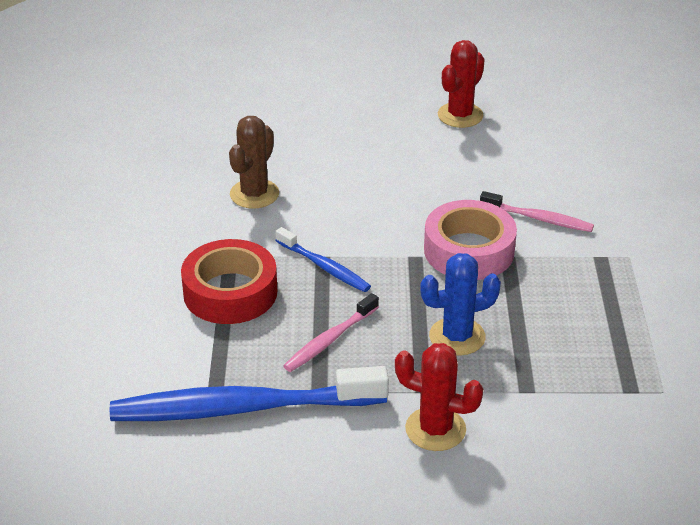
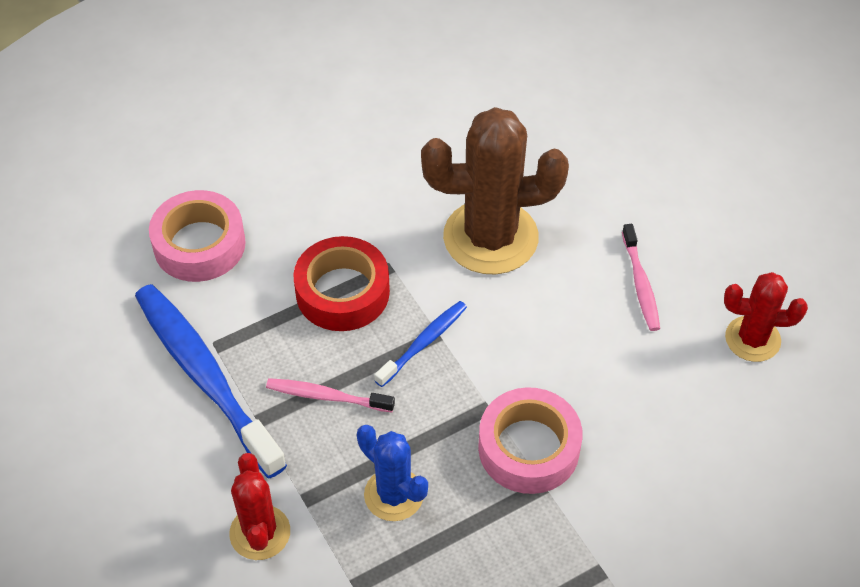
camera: 60 degrees right, 15 degrees up
(89, 361) = (199, 244): none -> pink tape
(254, 194) = (490, 237): brown cactus -> brown cactus, size x1.81
(324, 267) = (423, 343): blue toothbrush -> blue toothbrush turned 150 degrees counterclockwise
(538, 218) = (625, 487): pink toothbrush -> pink toothbrush (640, 284)

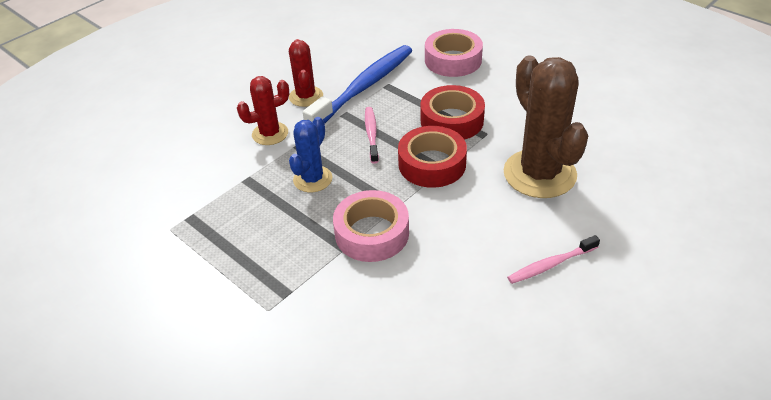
camera: 75 degrees right, 10 degrees down
(423, 343) = (432, 164): blue toothbrush -> red tape
(752, 339) = (539, 350): red cactus -> red cactus (306, 96)

